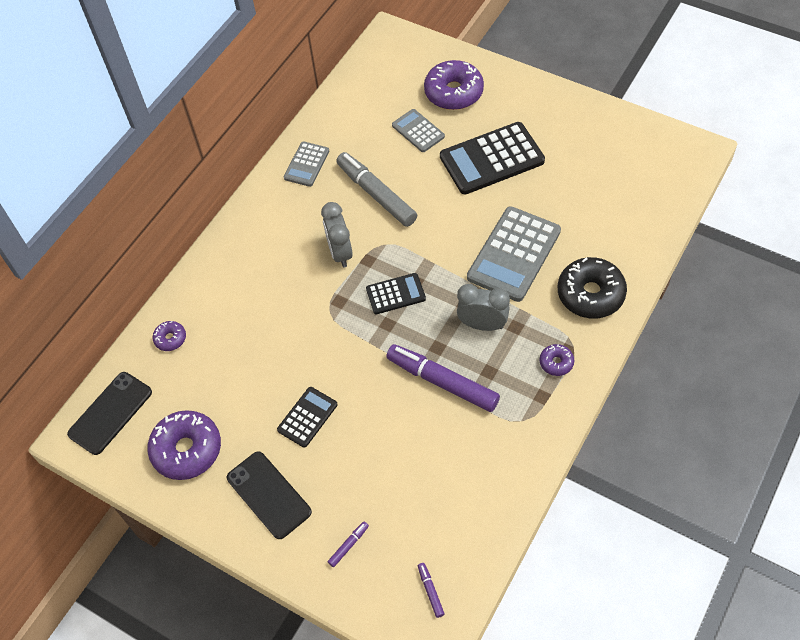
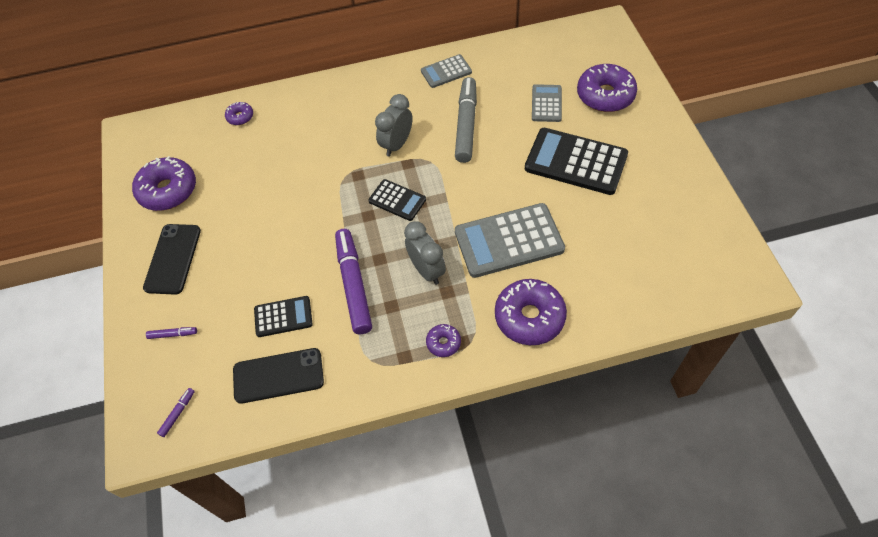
camera: 45 degrees right, 0 degrees up
(110, 413) = (160, 133): black phone -> black phone (278, 376)
(307, 417) = (250, 232): black calculator -> black calculator (283, 317)
(590, 294) = (529, 317): black donut -> purple donut

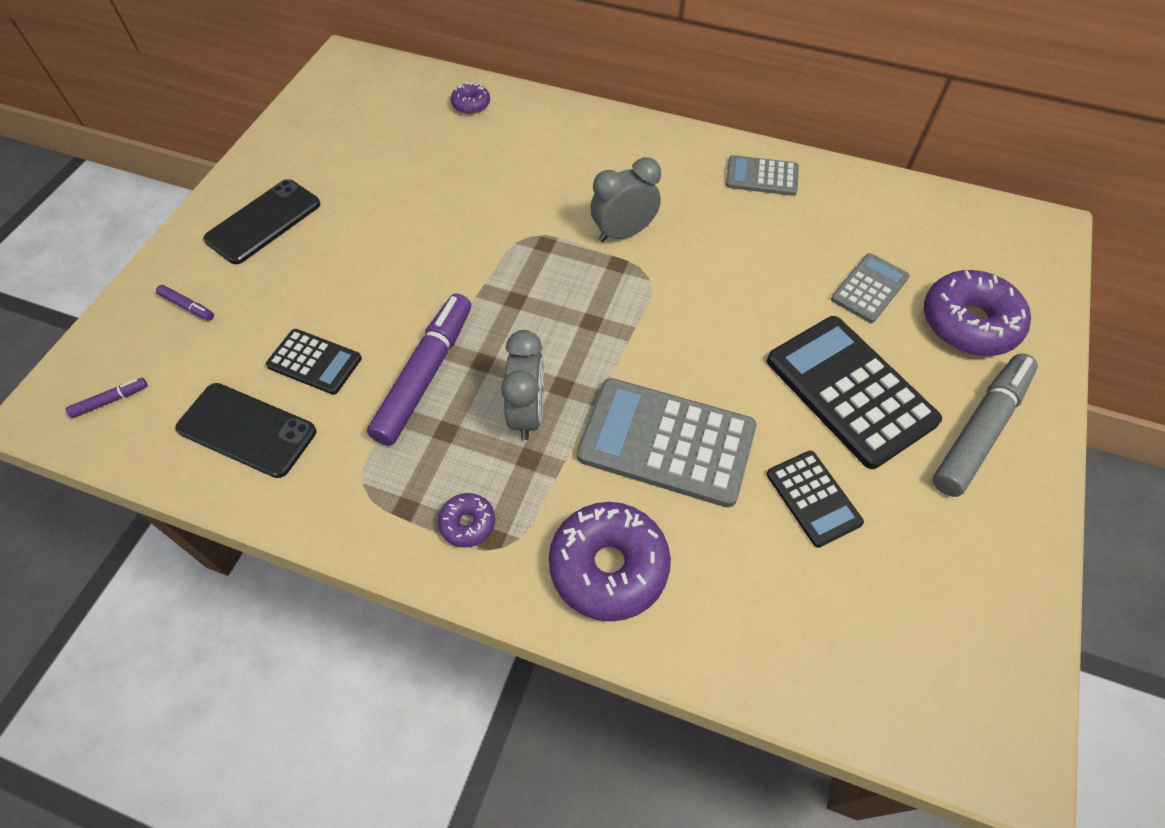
camera: 30 degrees right, 0 degrees up
(168, 190) = (326, 144): purple donut -> none
(397, 200) = (566, 302): black calculator -> black calculator (813, 498)
(466, 125) = (734, 257): grey marker -> grey marker (980, 430)

